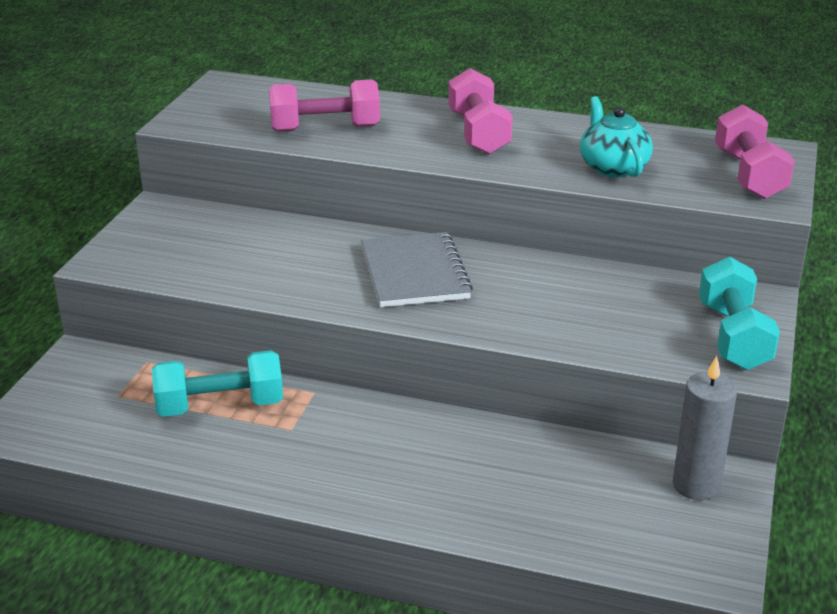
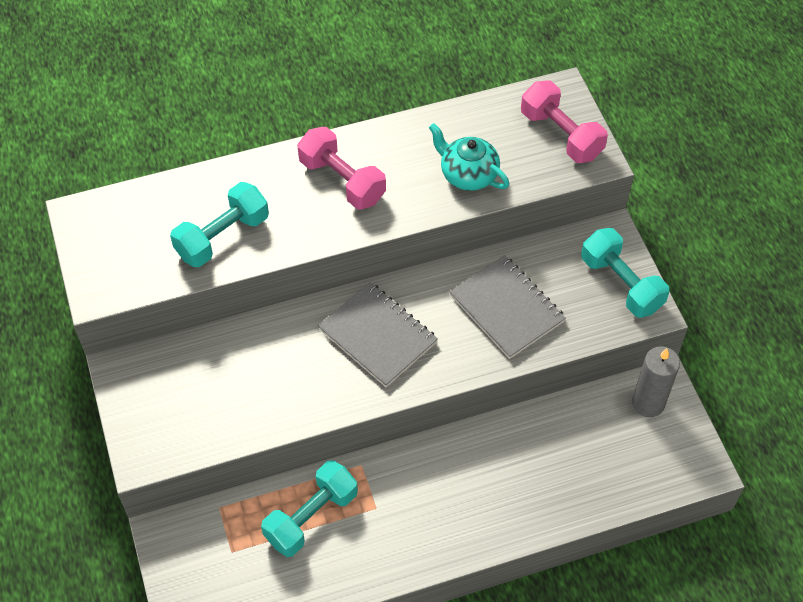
camera: 35 degrees left, 25 degrees up
(325, 129) = (222, 237): pink dumbbell -> turquoise dumbbell
(575, 305) = (506, 309): none -> grey notebook

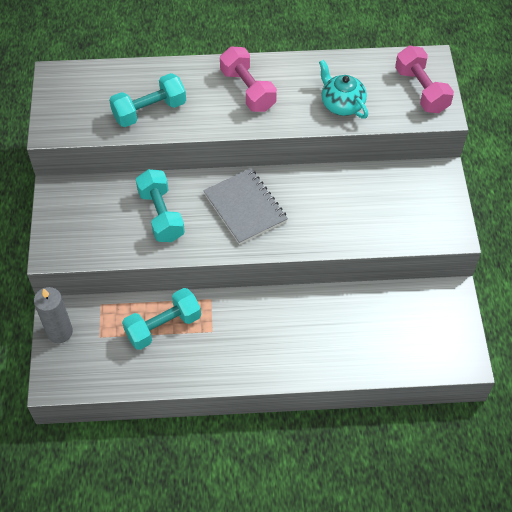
camera: 15 degrees right, 0 degrees up
(506, 309) = (346, 209): grey notebook -> none
(621, 284) = (439, 210): turquoise dumbbell -> turquoise dumbbell (161, 215)
(648, 403) = (438, 304): grey candle -> grey candle (59, 332)

